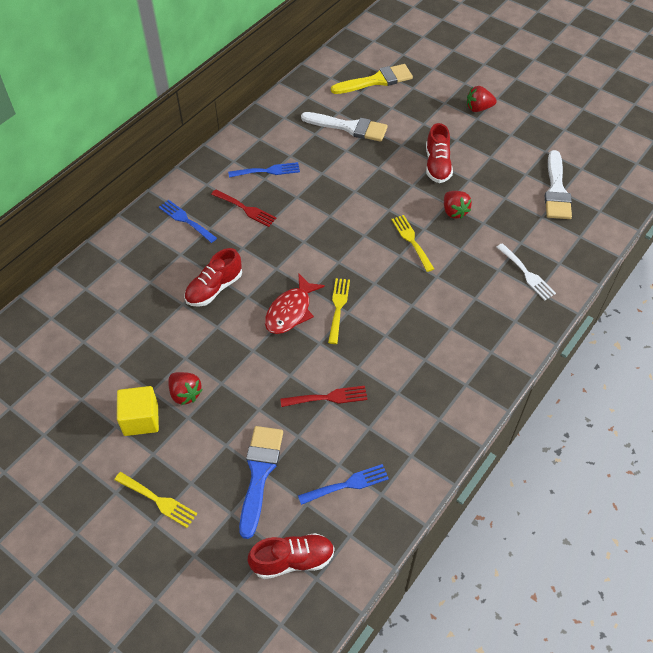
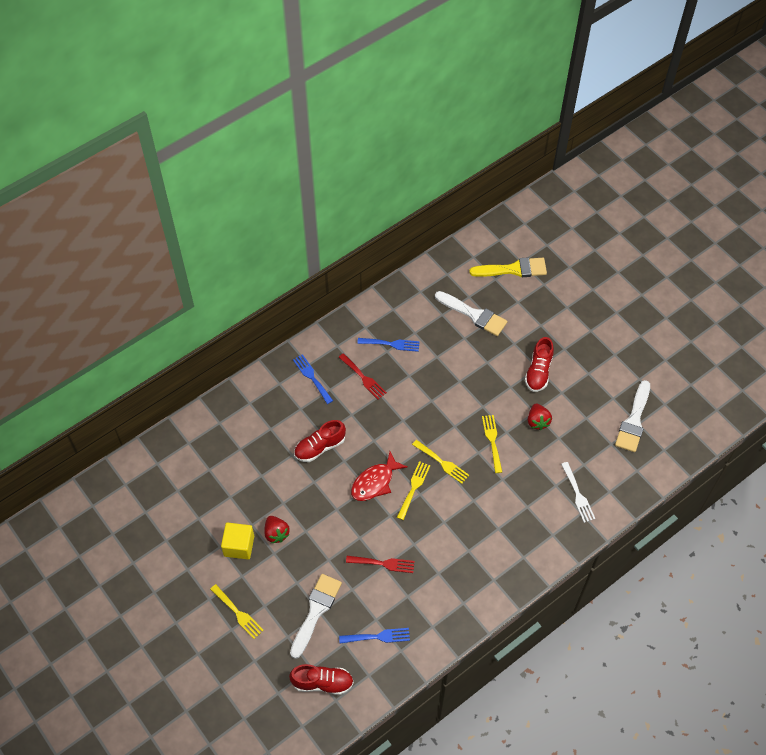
camera: 15 degrees right, 5 degrees up
(259, 473) = (316, 611): blue brush -> white brush
(363, 274) = (442, 463): none -> yellow fork
(478, 108) = (595, 320): red strawberry -> none

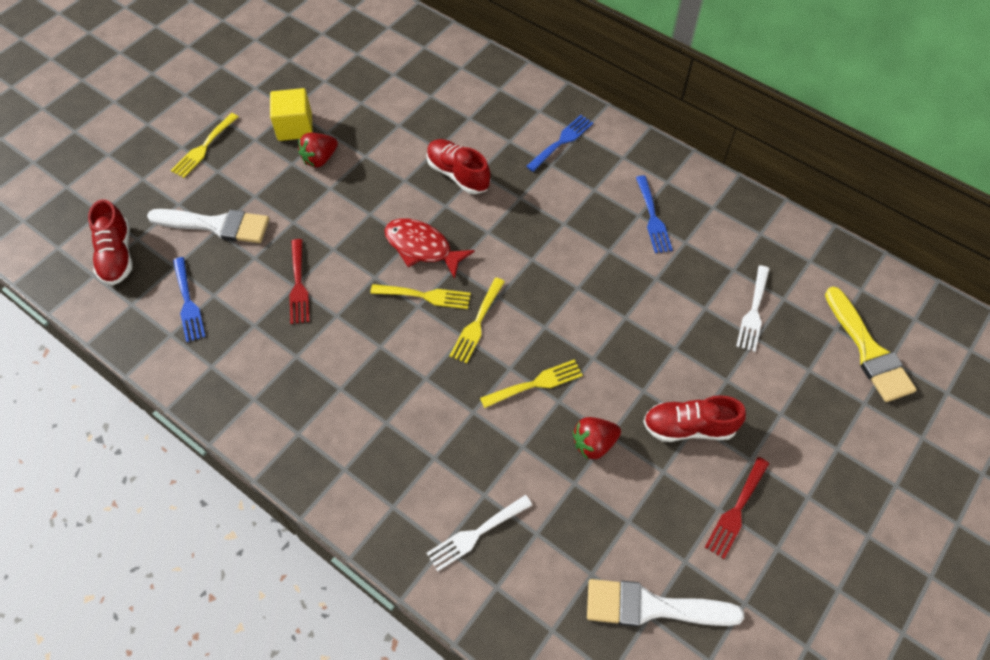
camera: 75 degrees right, 0 degrees up
(363, 378) = (583, 198): red fork -> red fork (736, 511)
(474, 314) = (753, 312): white brush -> white fork

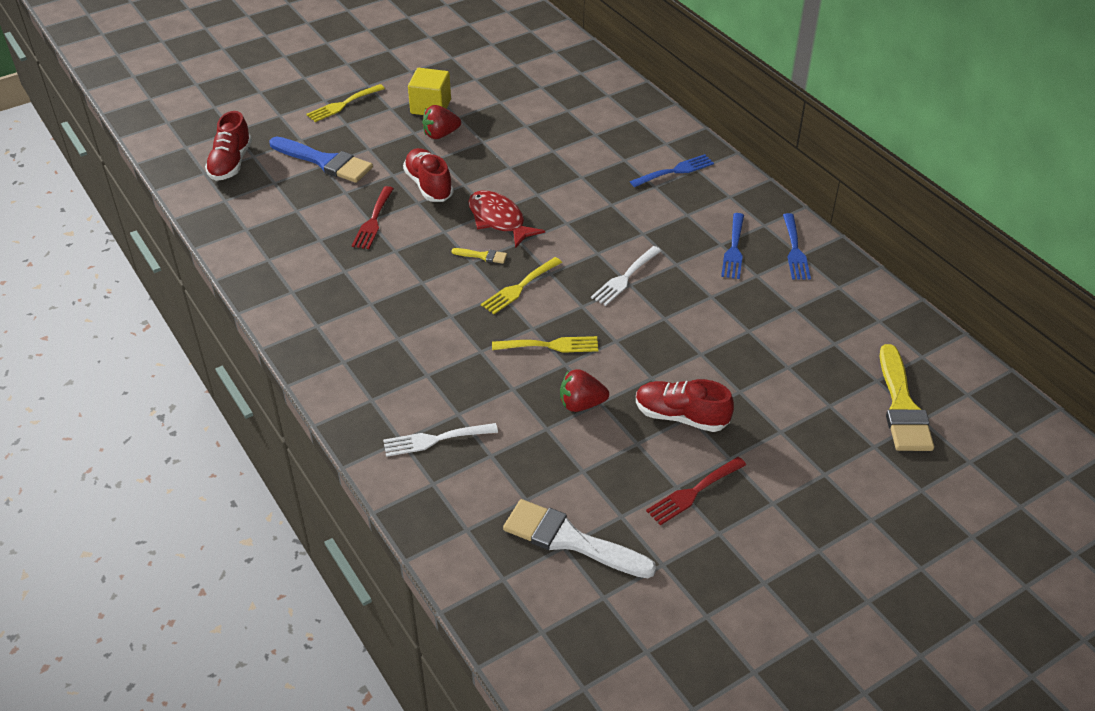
camera: 20 degrees right, 15 degrees down
(188, 303) = (272, 210): blue fork -> blue fork (795, 250)
(216, 225) = (325, 162): white brush -> blue brush
(425, 296) = (482, 256): yellow fork -> yellow brush
(458, 174) = (561, 174): red shoe -> red shoe (429, 185)
(753, 312) = (797, 346): white fork -> white fork (625, 278)

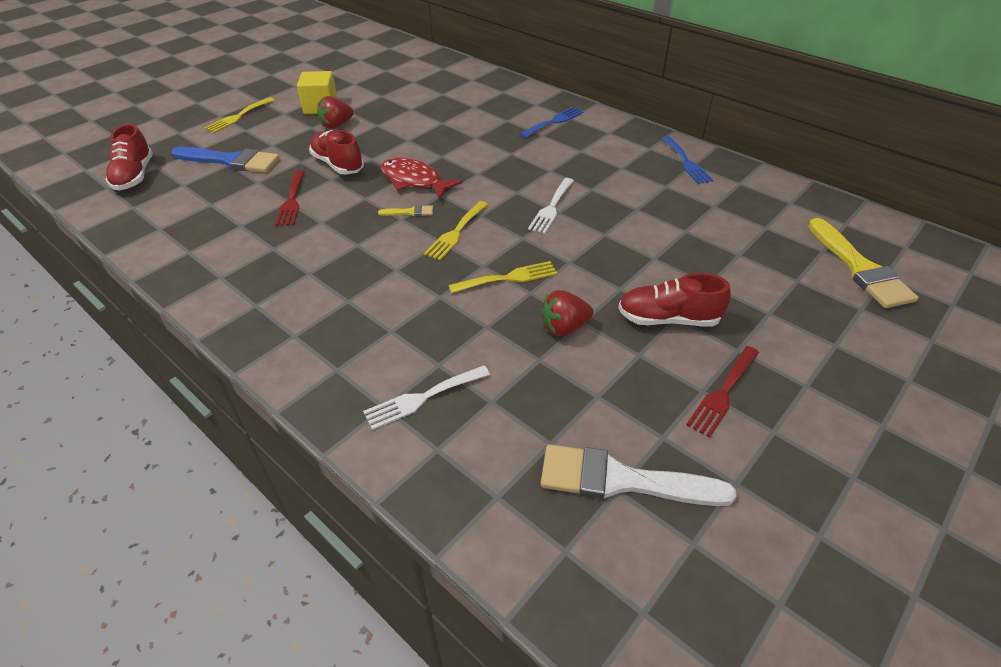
camera: 15 degrees left, 0 degrees up
(734, 249) = (635, 170): blue fork -> none

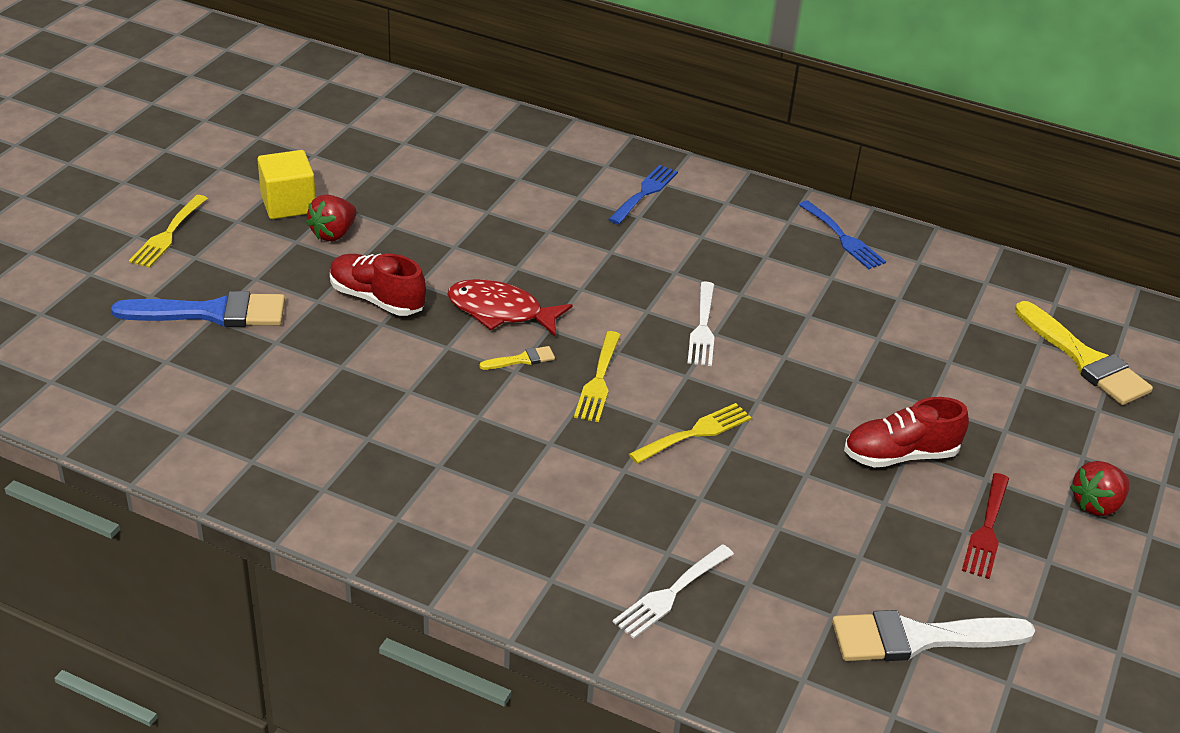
camera: 20 degrees left, 5 degrees down
(134, 176) = (78, 357): red shoe -> none
(292, 201) = (347, 364): red fork -> none
(564, 327) = (789, 484): red strawberry -> red strawberry (1096, 504)

